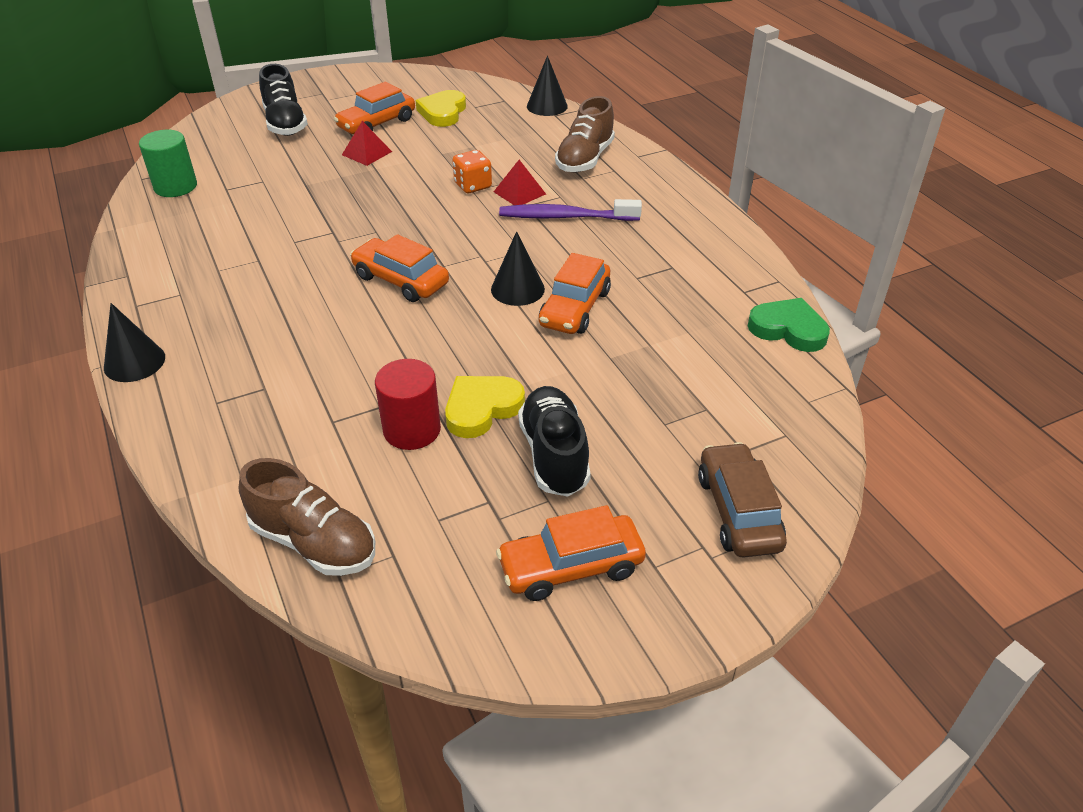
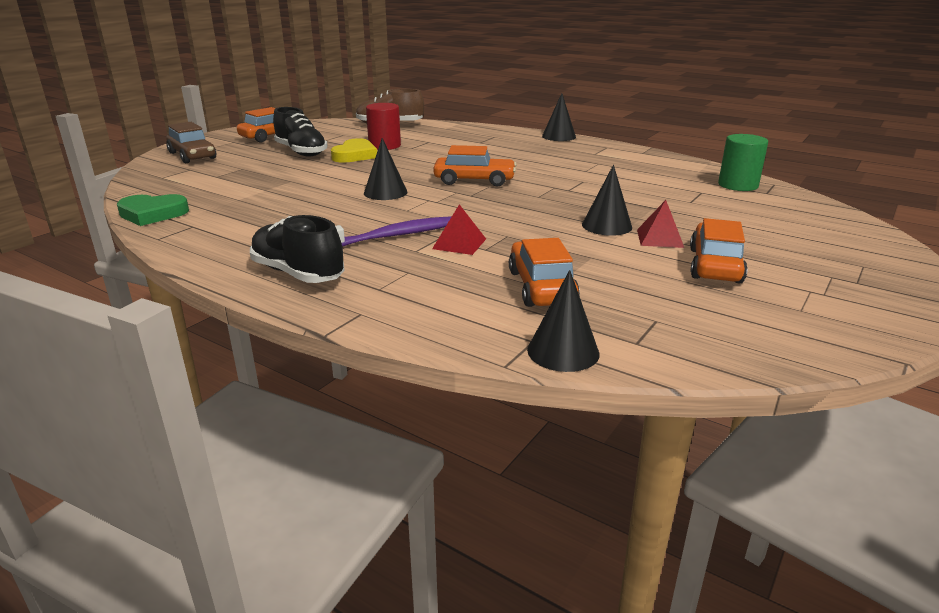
camera: 150 degrees right, 15 degrees down
(285, 123) = (795, 242): black shoe -> black shoe (298, 273)
(381, 176) = (606, 226): none -> black cone
(443, 112) = (676, 299): yellow heart -> none
(473, 185) = (512, 238): orange dice -> none
(575, 308) = (333, 193): orange car -> orange car (541, 287)
(585, 159) = (425, 291): brown shoe -> none

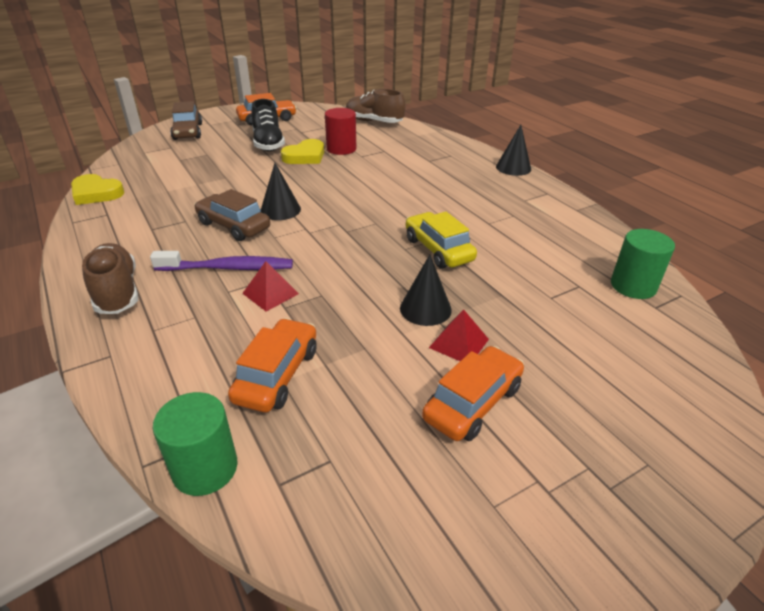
camera: 25 degrees right, 10 degrees up
(152, 214) = (96, 193): green heart -> yellow heart
(298, 273) = (117, 292): black shoe -> brown shoe
(353, 210) = (233, 226): none -> brown car
(474, 180) = (369, 212): orange car -> none
(563, 351) = (205, 468): black cone -> green cylinder
(567, 192) = (438, 249): none -> yellow car

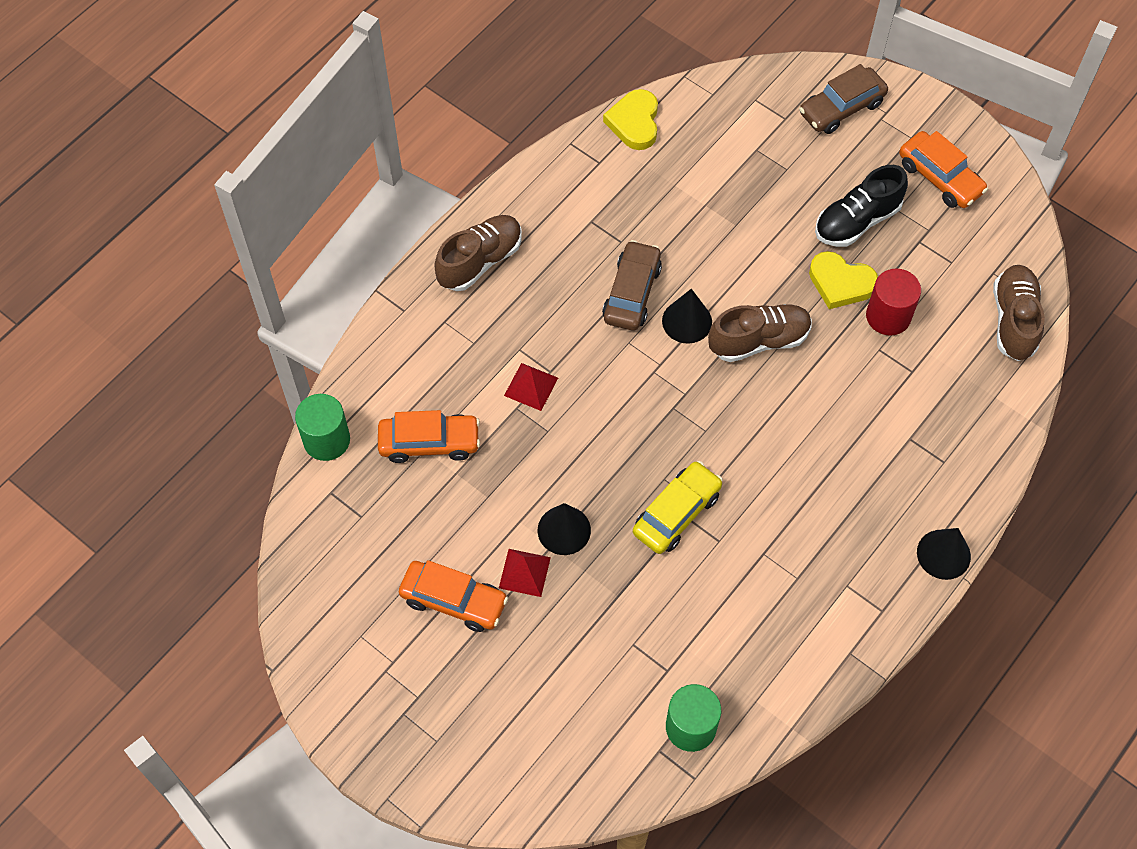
camera: 70 degrees right, 25 degrees up
(228, 268) = (554, 330): purple toothbrush -> none
(321, 189) = (759, 340): none -> brown shoe

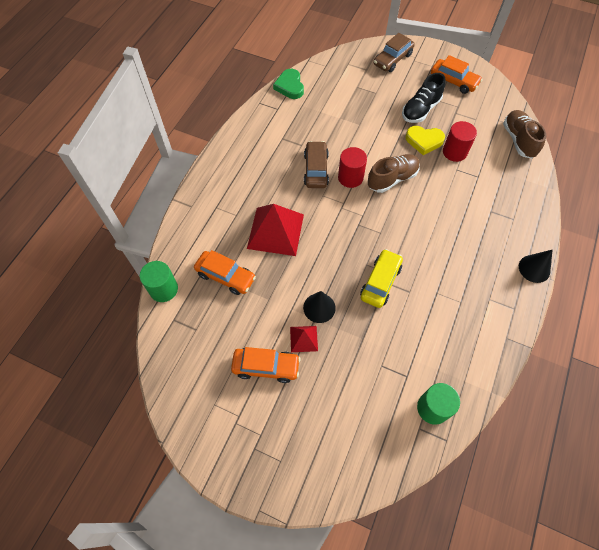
camera: 15 degrees left, 0 degrees up
(429, 443) = (225, 276): orange car -> orange car turned 45 degrees clockwise
(480, 261) = (227, 171): brown shoe -> none
(531, 386) = (275, 231): red pyramid -> red pyramid, size x2.04
(634, 122) = (290, 86): yellow heart -> green heart
(687, 321) = (350, 177): black cone -> red cylinder

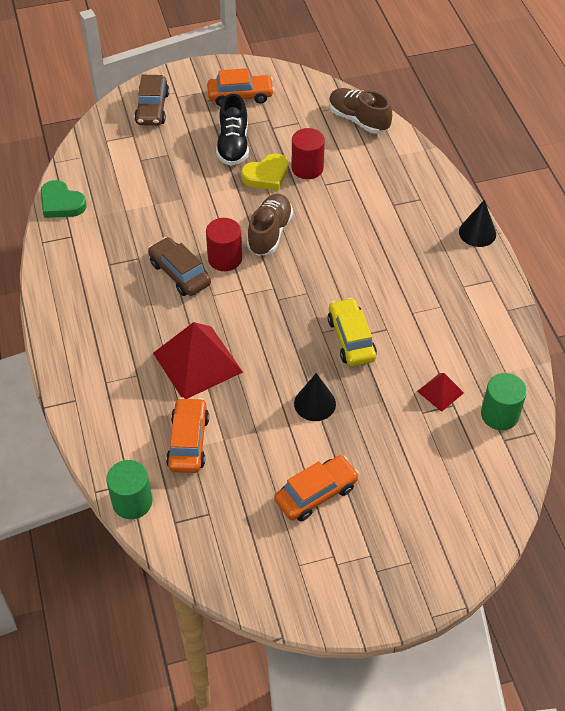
camera: 40 degrees left, 10 degrees down
(225, 276) = (188, 442): orange car -> orange car turned 75 degrees counterclockwise
(303, 338) = (327, 442): red pyramid -> red pyramid (440, 392)

